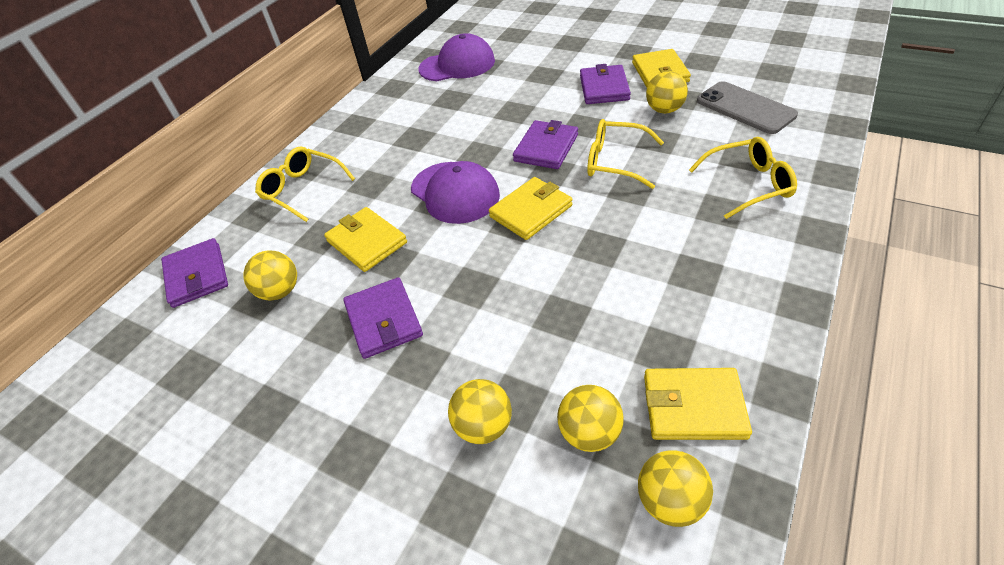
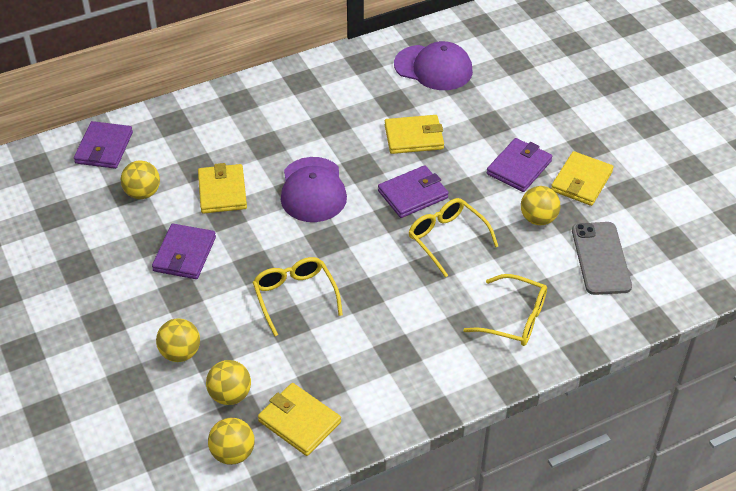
camera: 30 degrees right, 0 degrees up
(302, 189) = (218, 119): yellow glasses -> yellow glasses (295, 296)
(531, 211) = (346, 239): yellow wallet -> yellow wallet (414, 137)

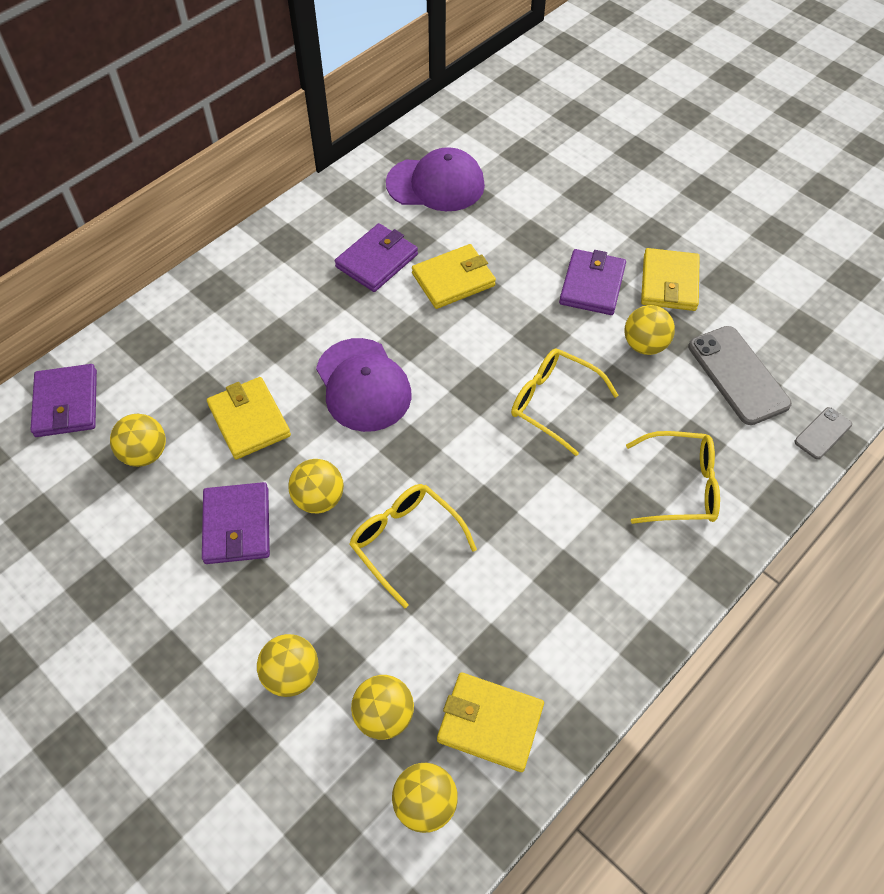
camera: 20 degrees left, 10 degrees up
(247, 253) = (319, 499): none -> yellow ball
(413, 194) = (486, 355): purple wallet -> purple wallet (377, 261)
(646, 315) = (823, 433): none -> grey phone

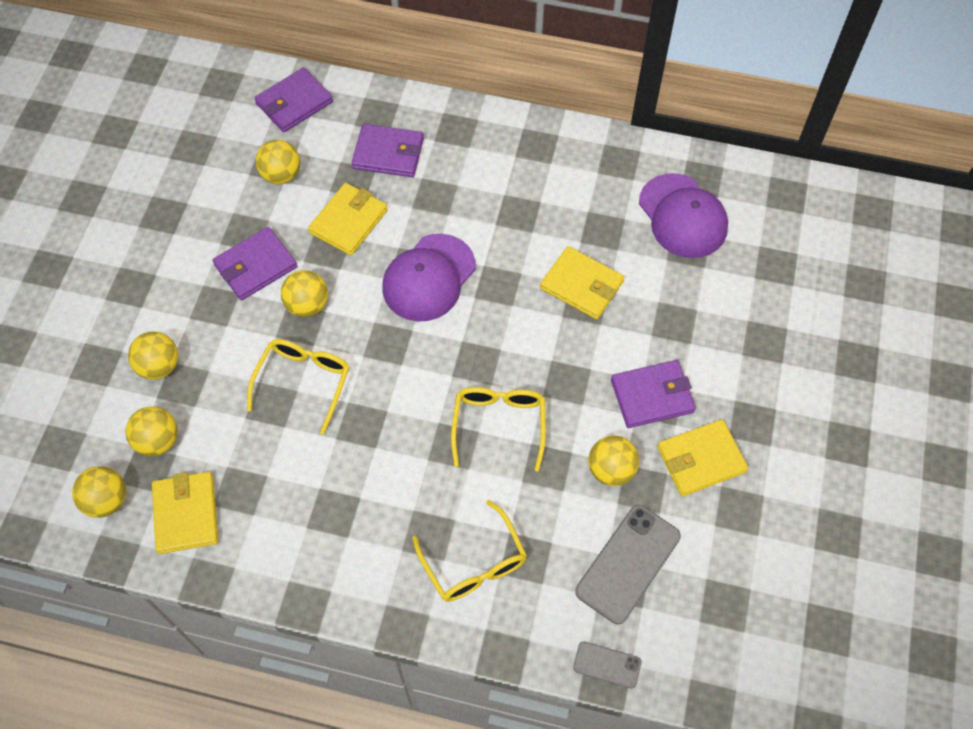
camera: 60 degrees right, 5 degrees up
(377, 261) = (562, 219): purple wallet -> purple wallet (388, 153)

